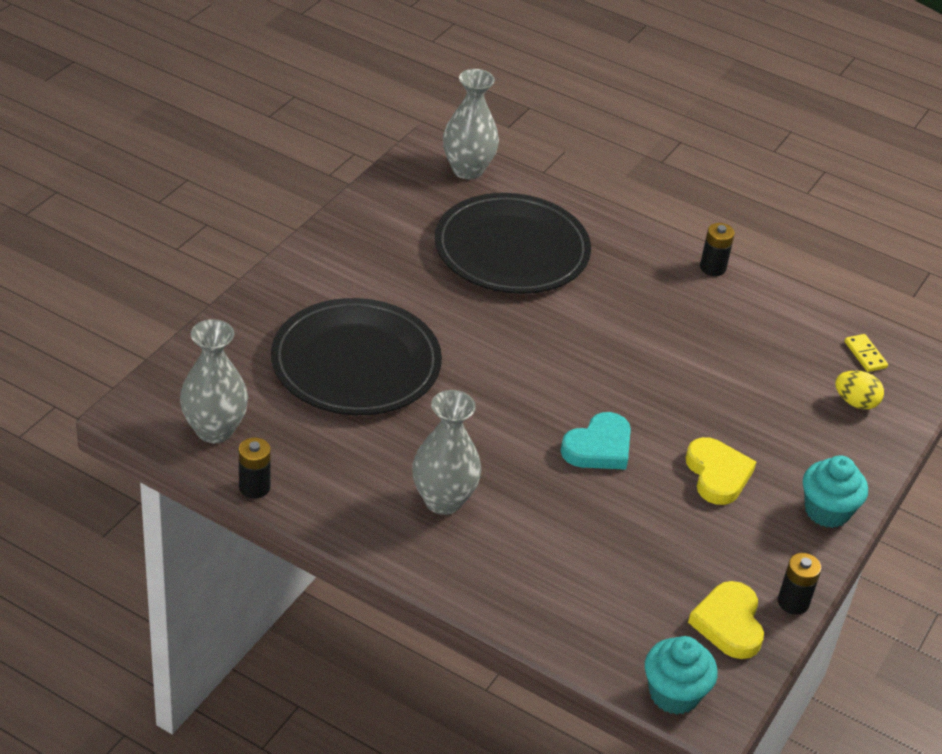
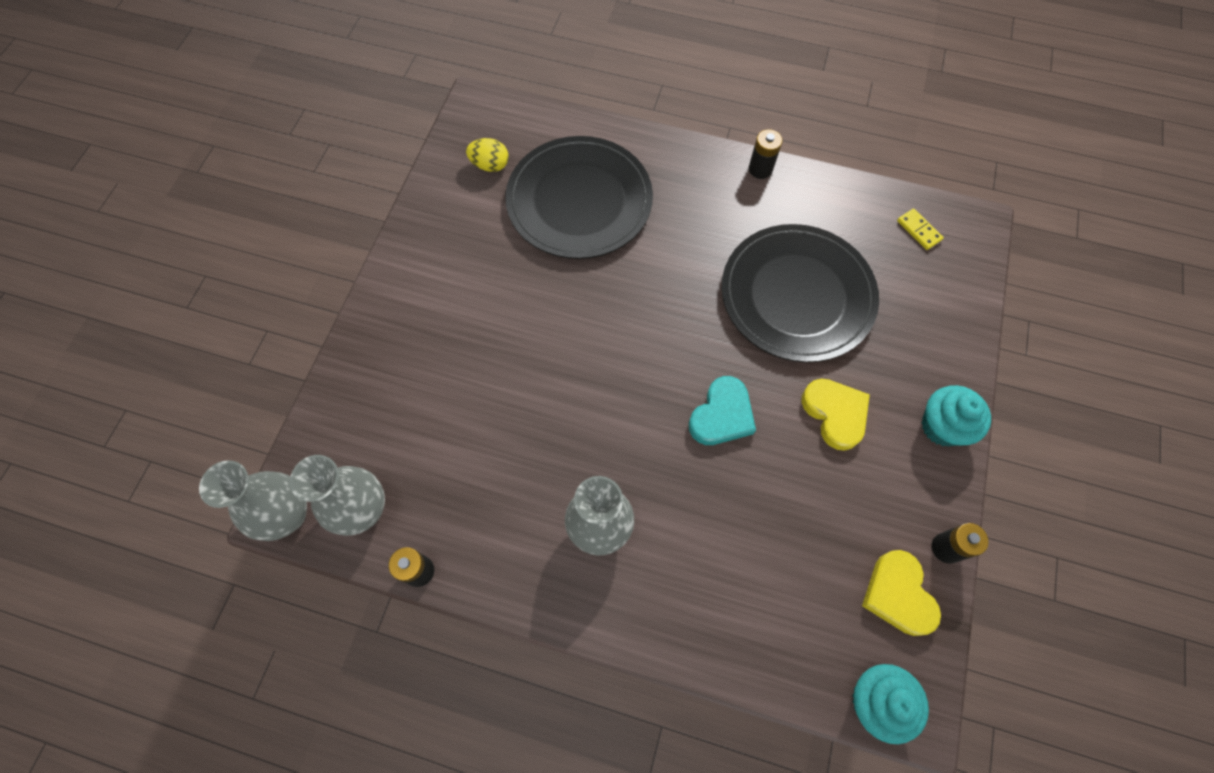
camera: 10 degrees left, 25 degrees up
(356, 363) = (474, 382): black plate -> black plate (797, 295)
(467, 170) = (515, 118): grey vase -> grey vase (288, 515)
(855, 402) = (927, 289): yellow egg -> yellow egg (490, 165)

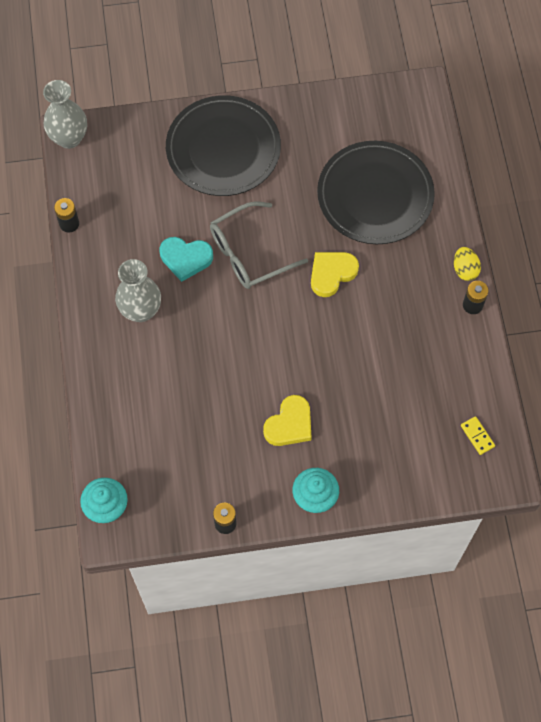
camera: 65 degrees right, 0 degrees up
(363, 510) = (90, 175): grey vase -> none
(490, 165) = (373, 125): yellow egg -> yellow egg (465, 269)
(584, 362) = (249, 253): none -> grey glasses
(722, 415) = (253, 353): turquoise heart -> turquoise heart (185, 258)
(797, 295) = (372, 368): black plate -> black plate (223, 149)
(898, 594) = (180, 502): yellow heart -> yellow heart (331, 274)
(918, 230) = (477, 436): yellow domino -> yellow domino turned 60 degrees counterclockwise

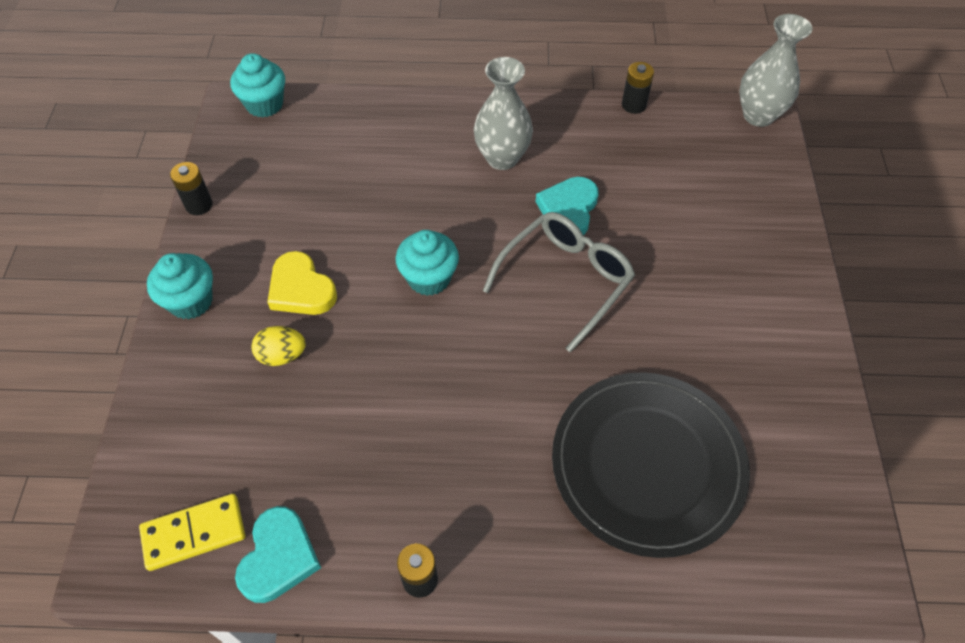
camera: 100 degrees right, 10 degrees down
(223, 149) = (740, 273): black plate -> none
(249, 253) = (566, 280): grey glasses -> grey glasses turned 60 degrees clockwise
(264, 341) = (429, 278): none -> turquoise cupcake
(331, 274) = (516, 377): yellow heart -> none
(465, 269) = (488, 582): yellow egg -> yellow egg (282, 355)
(477, 436) = (194, 533): yellow domino -> yellow domino, size x1.63
(479, 383) = (279, 557): none -> turquoise heart

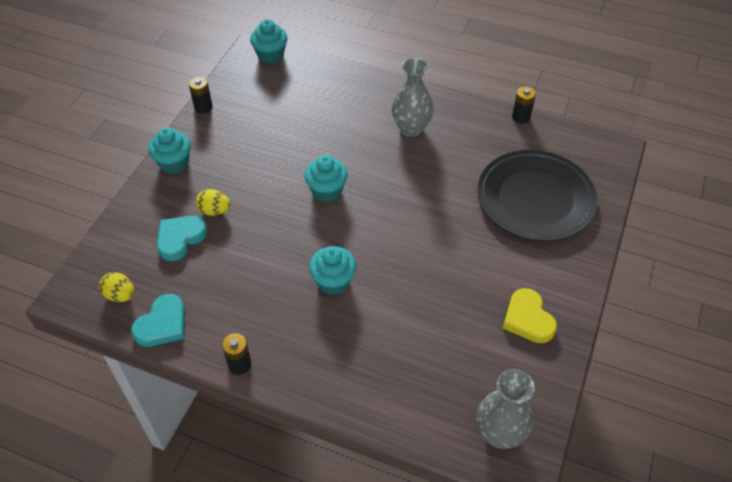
camera: 20 degrees right, 5 degrees down
(194, 533) = (120, 295): yellow domino -> yellow egg
(301, 289) = (243, 175): yellow heart -> yellow heart (528, 319)
(497, 408) = (333, 281): none -> turquoise cupcake
(566, 280) = (416, 217): grey glasses -> none
(568, 210) = (440, 174): turquoise heart -> turquoise heart (180, 238)
(648, 464) = (415, 345): black plate -> black plate (535, 198)
(758, 115) = (610, 147): grey vase -> grey vase (499, 434)

